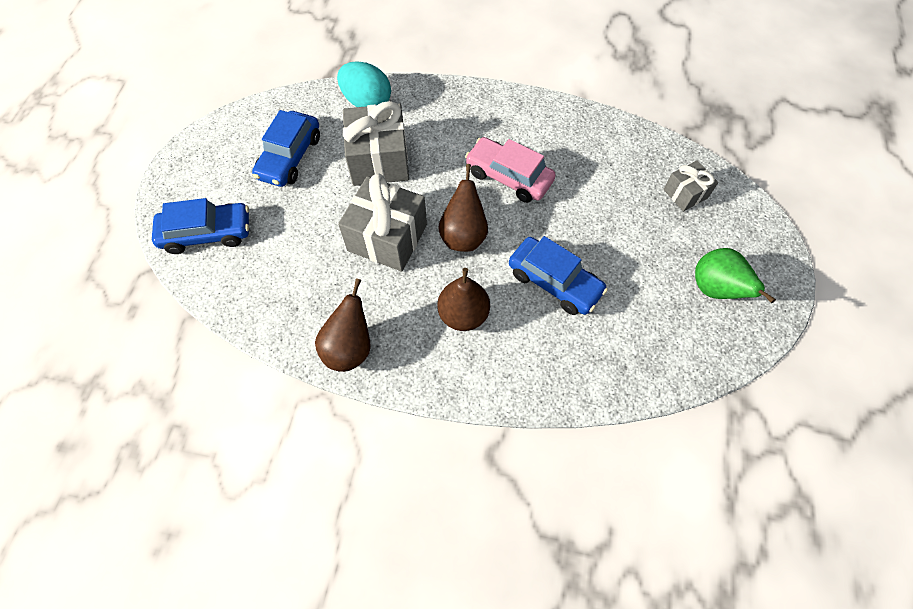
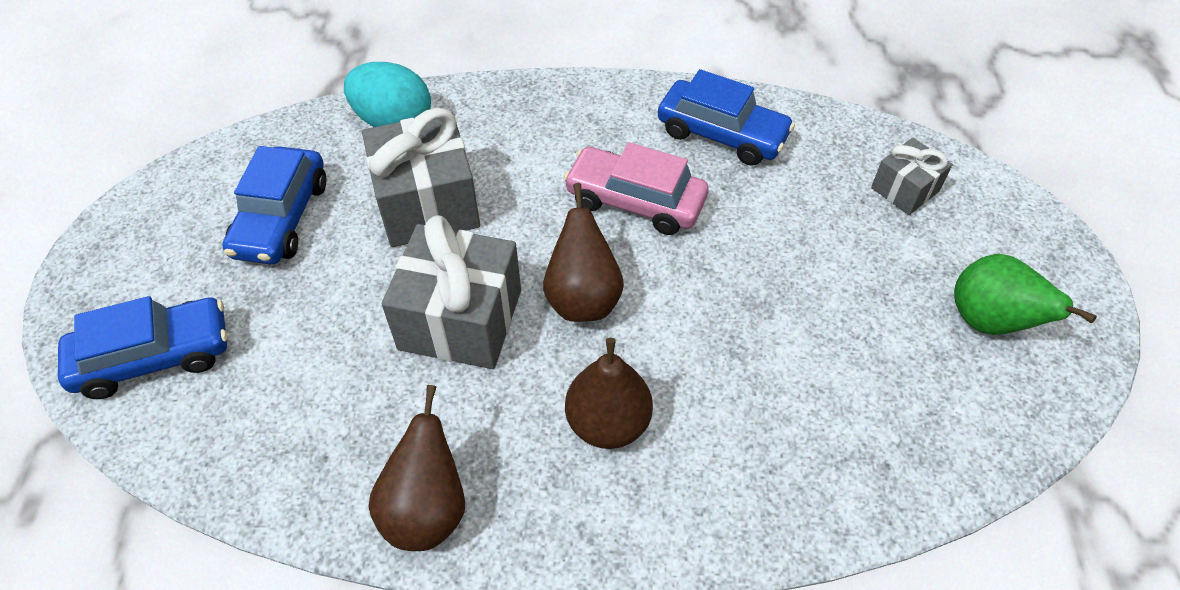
camera: 10 degrees left, 10 degrees down
(554, 282) = (742, 348): blue car -> blue car (722, 134)

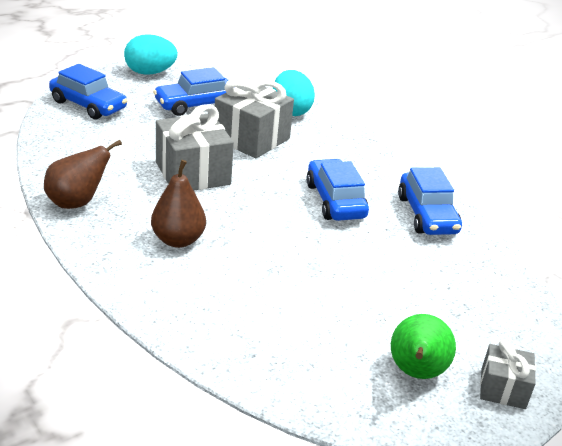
camera: 50 degrees right, 20 degrees down
(132, 223) = (150, 73): none -> turquoise egg
(583, 298) = (248, 205): brown pear -> none
(635, 201) = (335, 201): pink car -> blue car
(905, 189) = (483, 303): grey gift -> grey gift (503, 389)

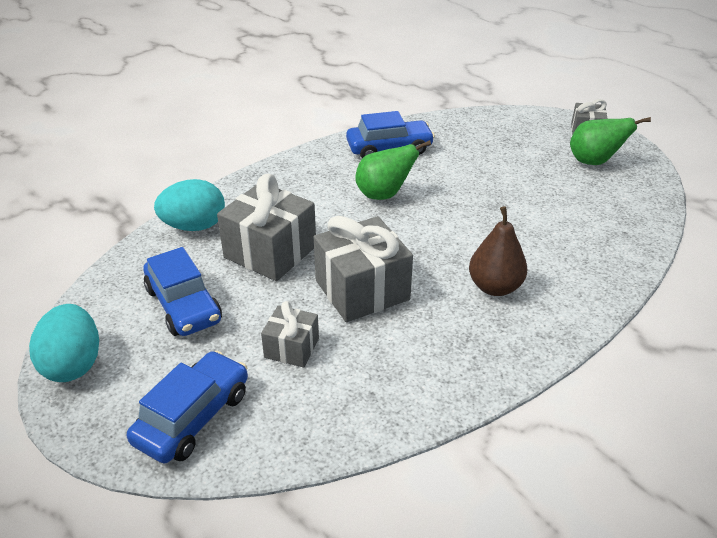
camera: 90 degrees left, 5 degrees up
(77, 203) = (459, 376): brown pear -> none
(136, 140) = (291, 348): none -> grey gift
(335, 201) = (384, 195): blue car -> green pear

